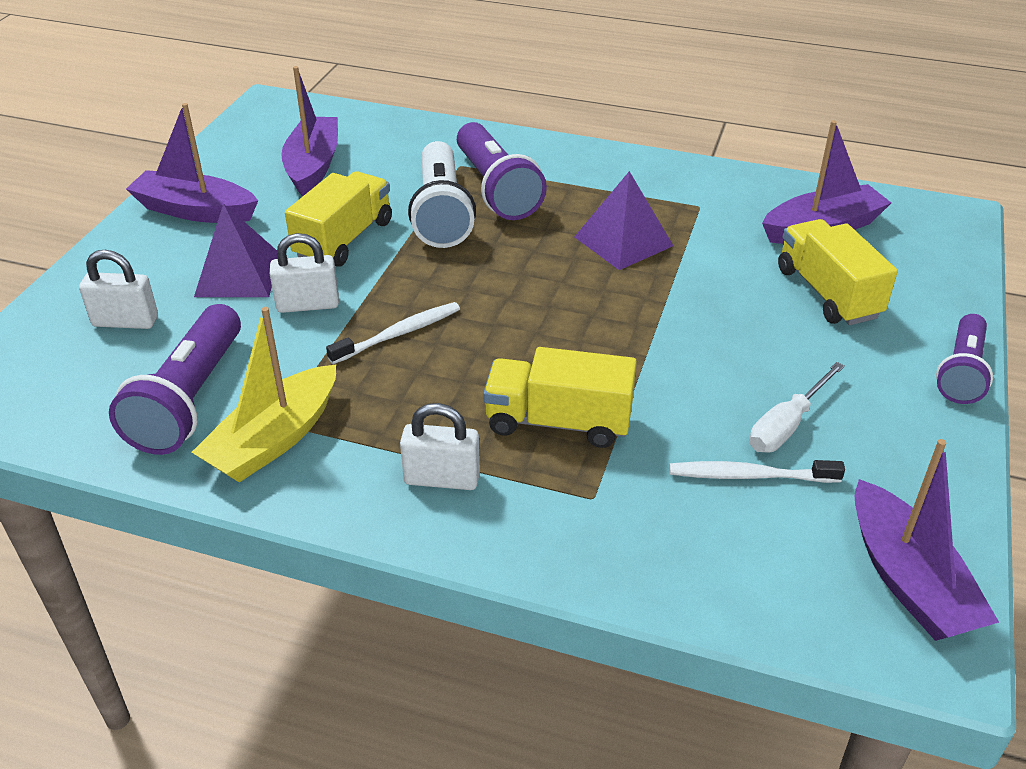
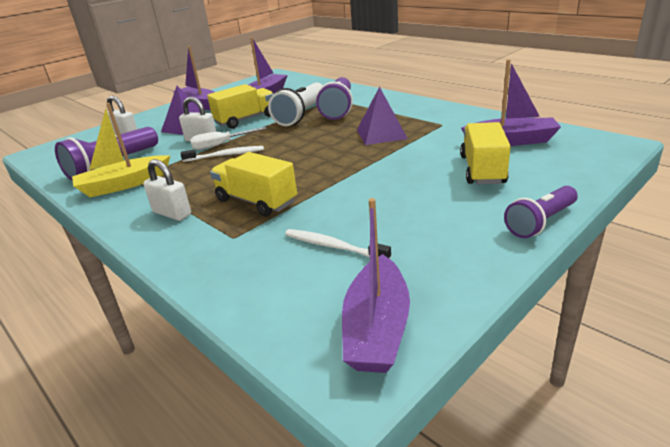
camera: 30 degrees right, 10 degrees down
(786, 425) = (384, 227): white screwdriver -> white screwdriver (221, 145)

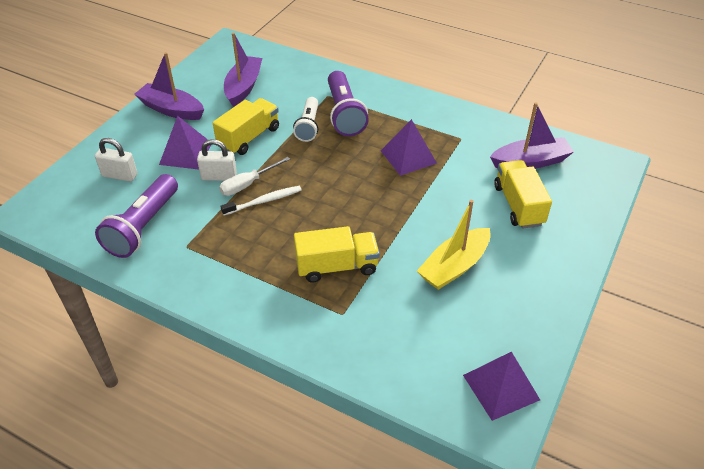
camera: 20 degrees left, 15 degrees up
(124, 184) = (182, 256): yellow boat -> yellow boat (454, 266)
(172, 213) = (264, 291): white padlock -> none
(256, 201) = (337, 266): yellow truck -> yellow truck turned 150 degrees clockwise
(301, 115) = (308, 126): white flashlight -> white flashlight, size x0.66
(333, 246) = (433, 313): white toothbrush -> none
(377, 328) = (501, 387): purple boat -> purple pyramid
(541, 222) = (580, 266): purple flashlight -> none

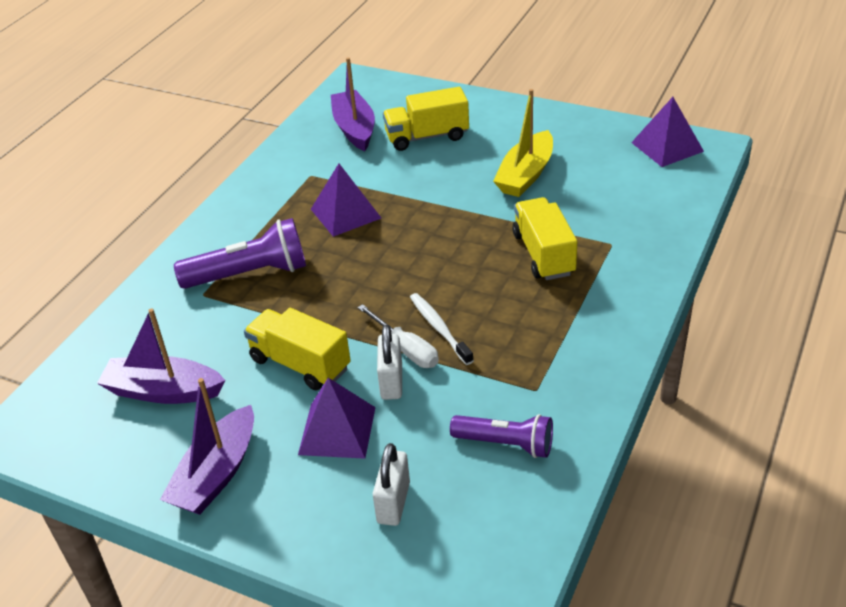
camera: 90 degrees left, 5 degrees down
(143, 227) = (506, 444): purple flashlight -> purple flashlight, size x0.66
(308, 126) = (276, 305): white flashlight -> none
(454, 266) = (526, 175): yellow boat -> yellow boat turned 75 degrees clockwise

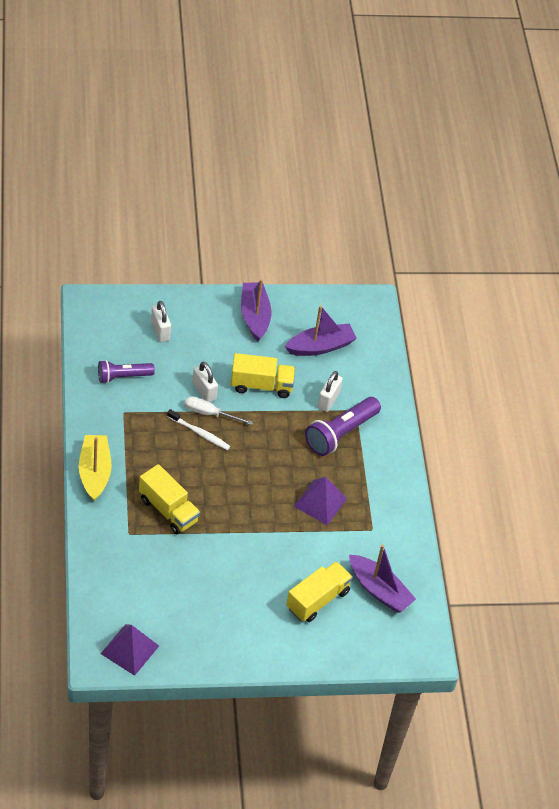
camera: 140 degrees right, 10 degrees up
(226, 316) = (328, 400): none -> white padlock
(337, 430) = (213, 356): purple pyramid -> none
(526, 175) = (219, 582): yellow boat -> yellow boat (94, 472)

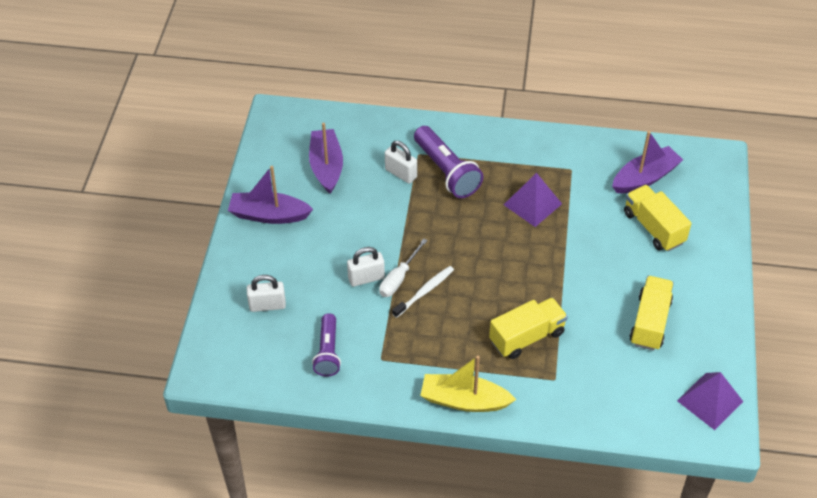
camera: 70 degrees left, 0 degrees up
(261, 385) = (368, 226): yellow truck -> yellow truck (649, 322)

